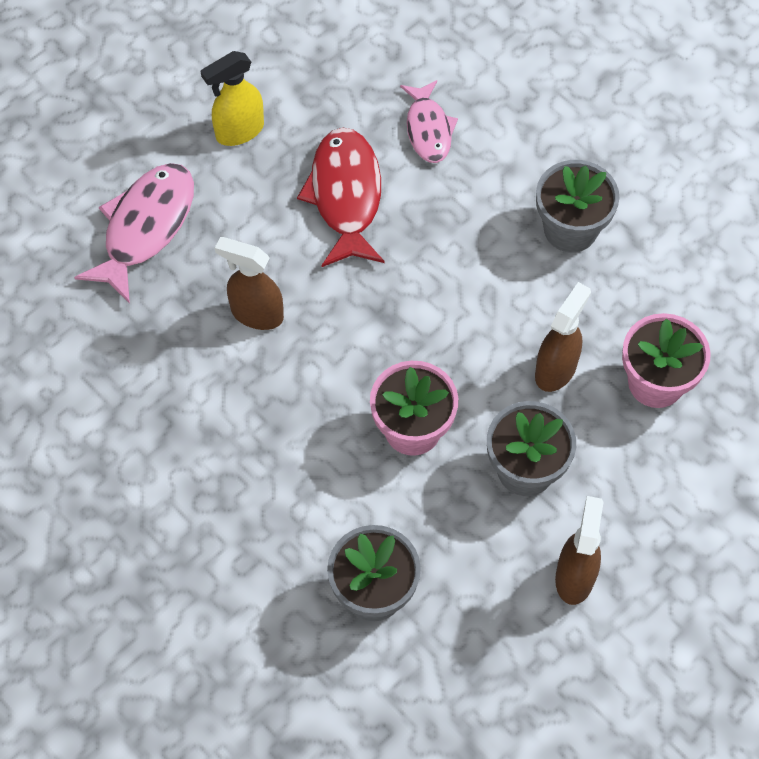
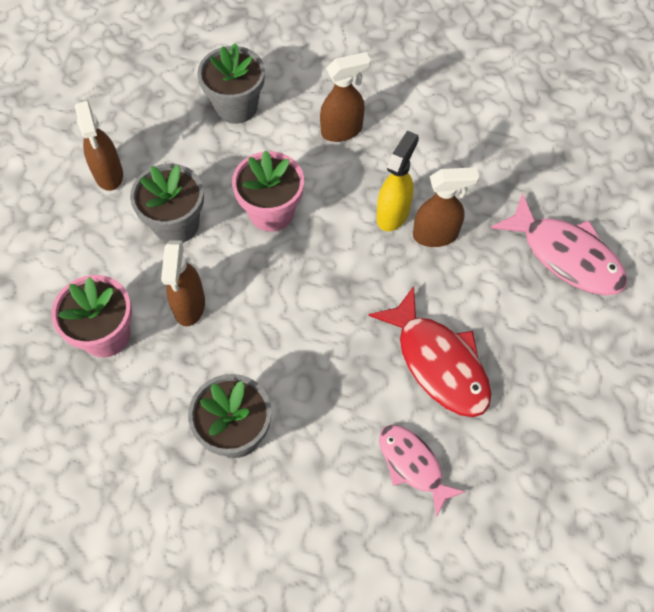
camera: 150 degrees right, 0 degrees up
(145, 228) = (566, 255): pink fish -> pink fish turned 45 degrees counterclockwise
(239, 131) = (565, 373): yellow spray bottle -> yellow spray bottle (393, 214)
(269, 490) = (342, 130): none -> brown spray bottle

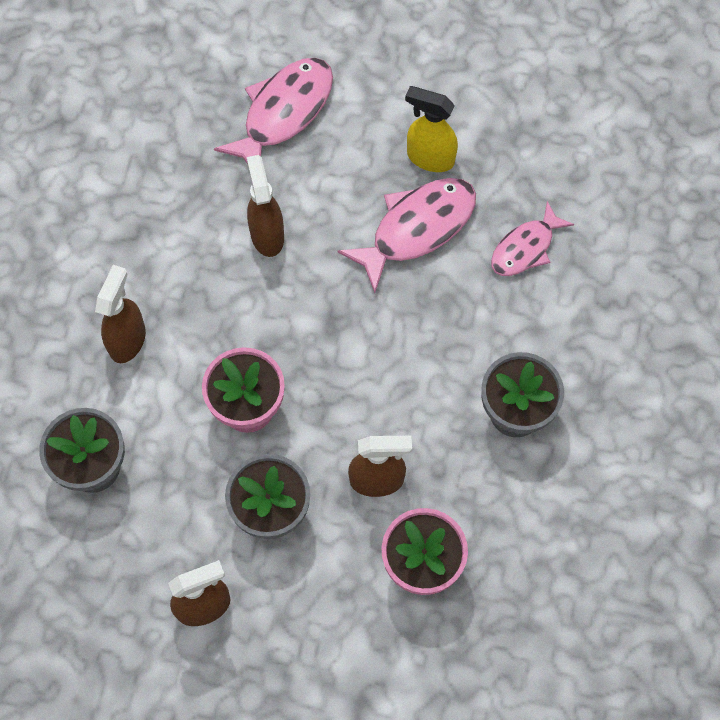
camera: 95 degrees left, 5 degrees up
(342, 130) = (127, 340): brown spray bottle -> brown spray bottle turned 45 degrees clockwise
(393, 214) = (242, 278): yellow spray bottle -> yellow spray bottle (430, 158)
(438, 362) = (417, 229): red fish -> pink fish

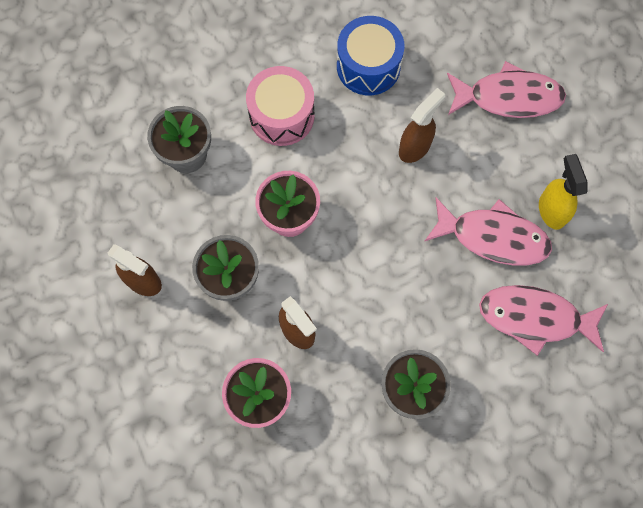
camera: 55 degrees right, 5 degrees up
(127, 340) = (282, 115): brown spray bottle -> pink drum
(142, 218) = (368, 66): none -> blue drum
(525, 248) = (535, 318): pink fish -> pink fish, size x1.57

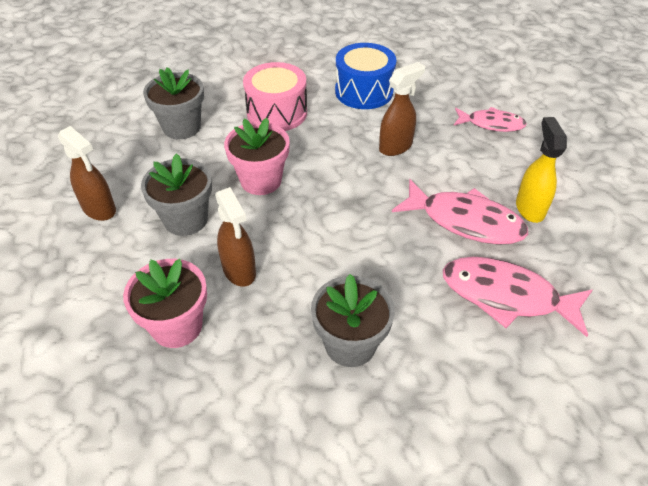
camera: 10 degrees right, 25 degrees down
(508, 97) = (491, 124): pink fish -> pink fish, size x0.63

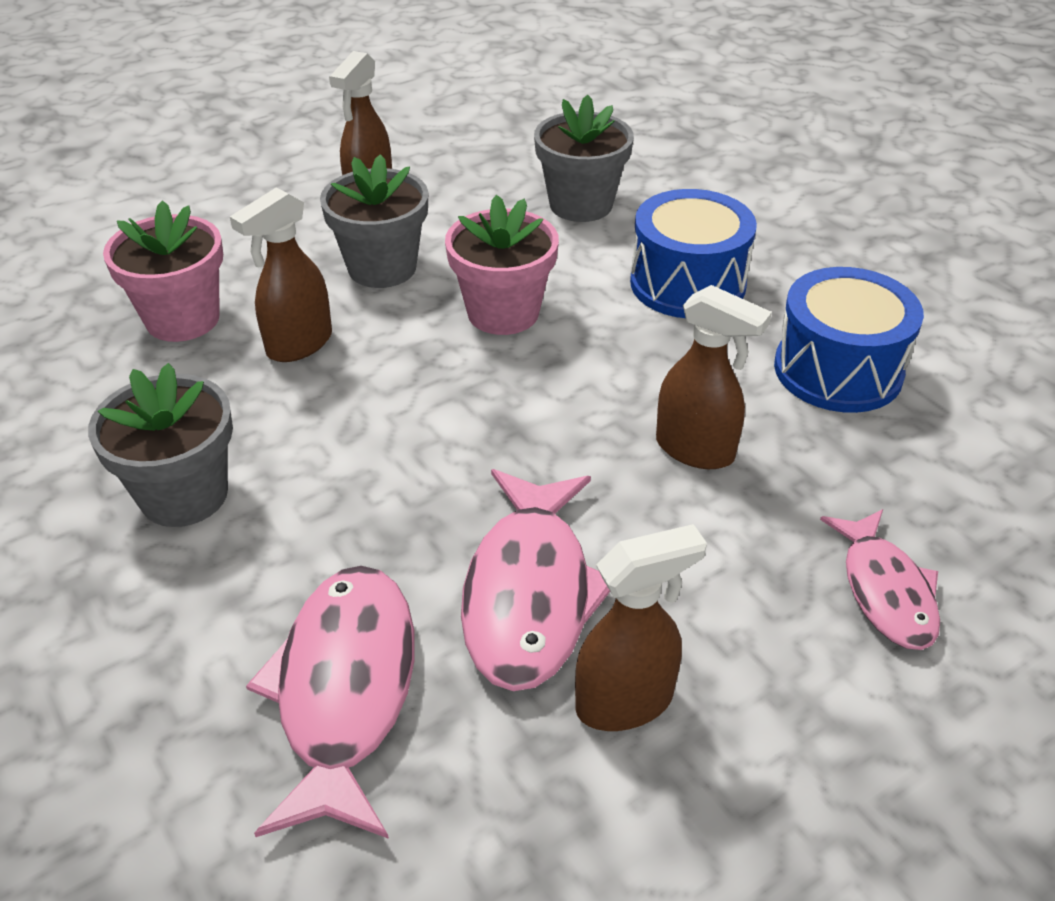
camera: 70 degrees right, 5 degrees down
(277, 113) = (687, 284): pink drum -> blue drum
(529, 208) = (625, 702): yellow spray bottle -> brown spray bottle

